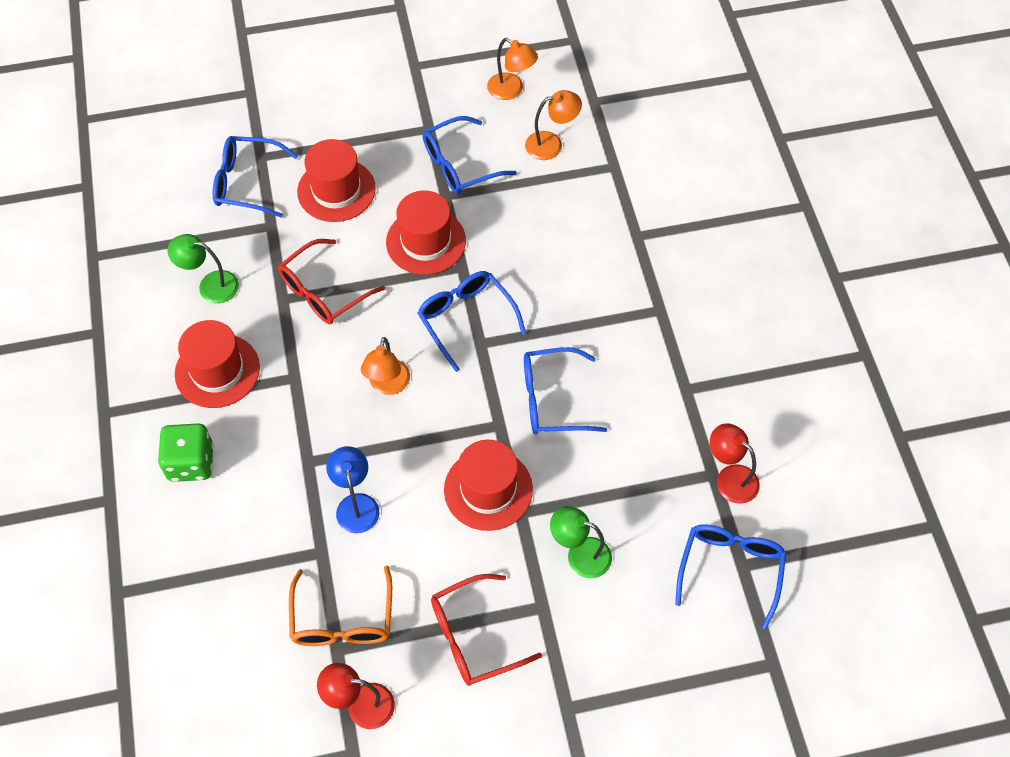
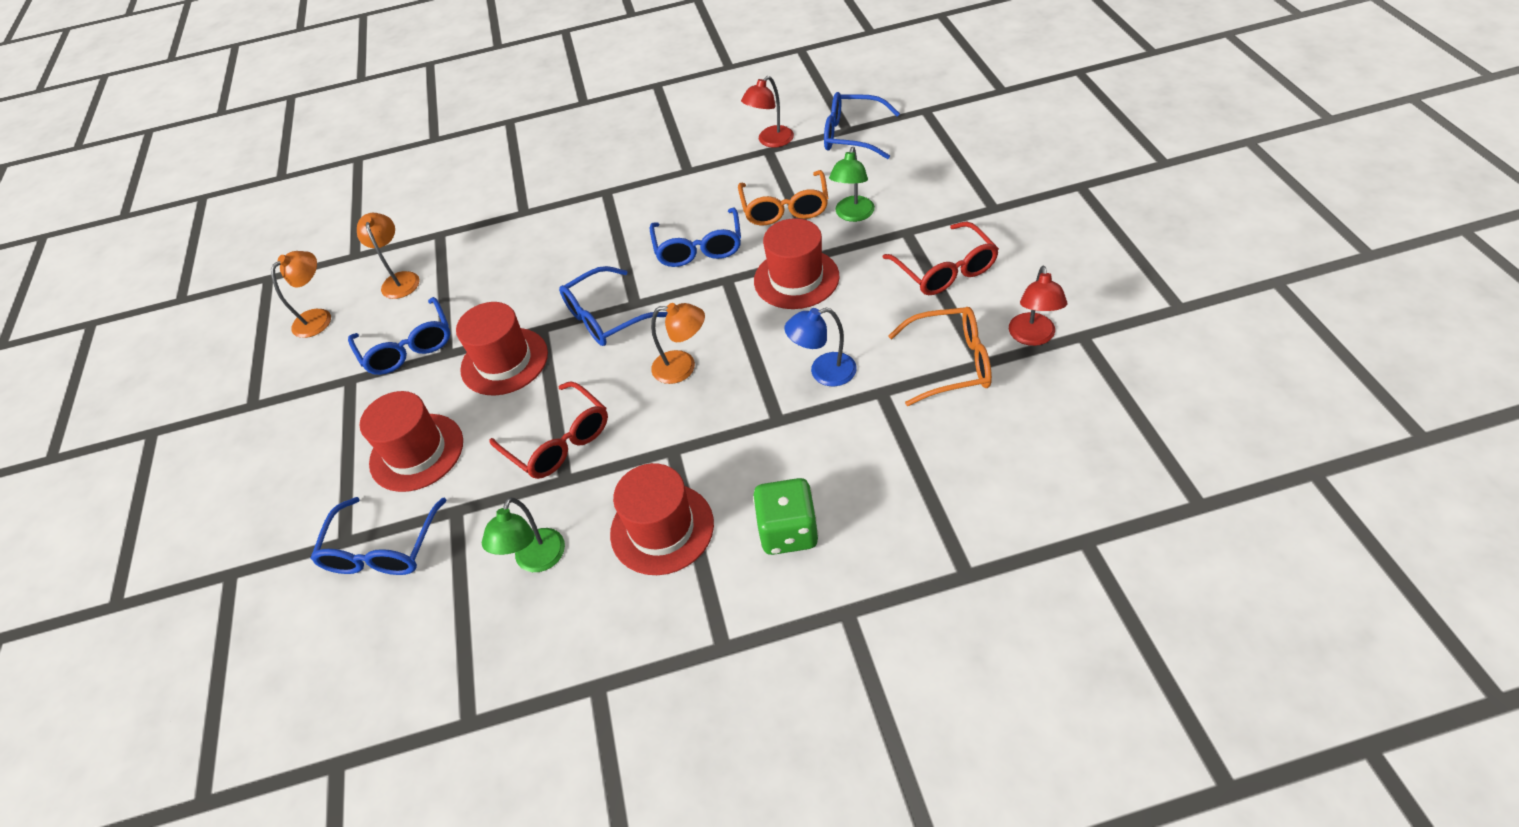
camera: 85 degrees left, 10 degrees down
(602, 486) = (785, 208): none -> orange glasses

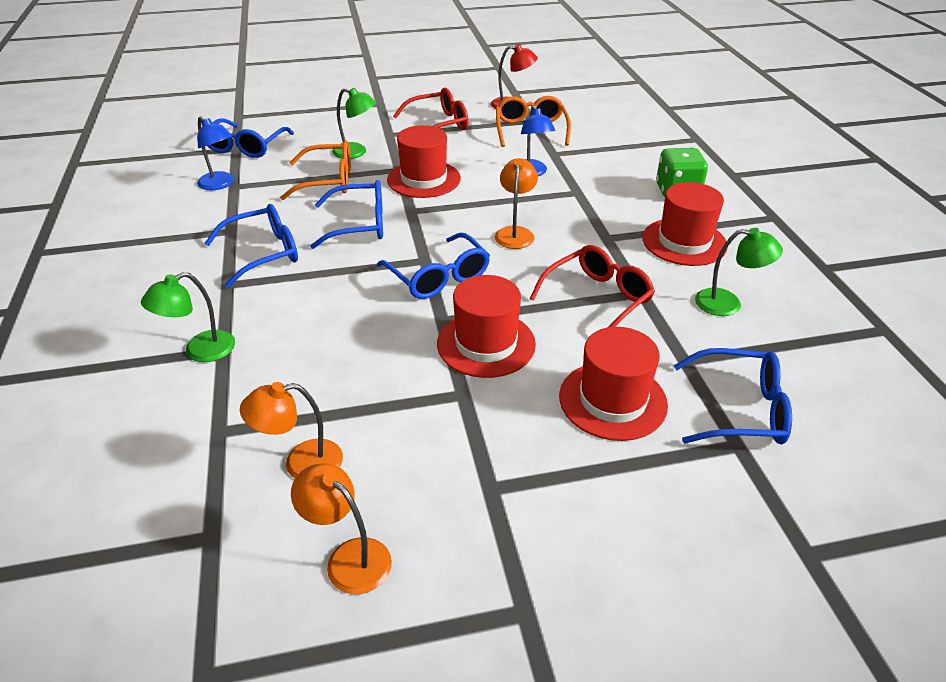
camera: 95 degrees left, 10 degrees down
(408, 347) = (443, 433): blue glasses -> blue glasses (264, 253)
(523, 202) = (200, 351): none -> green lamp
(771, 141) = (220, 184): red lamp -> blue lamp

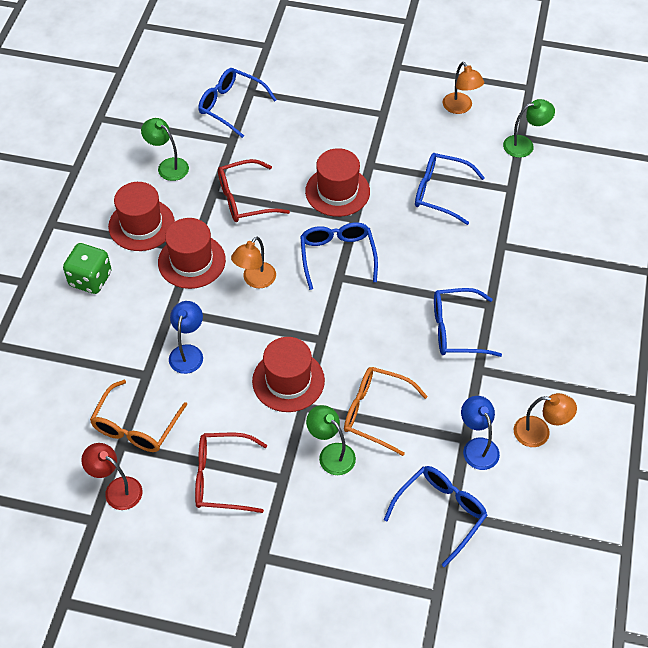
camera: 155 degrees left, 15 degrees up
(200, 351) = (515, 249): green lamp -> green lamp (524, 145)
(301, 463) = (470, 156): orange lamp -> orange lamp (539, 433)
(360, 224) = (370, 336): blue glasses -> blue glasses (440, 192)
(612, 400) = (291, 133): red hat -> red hat (191, 261)

